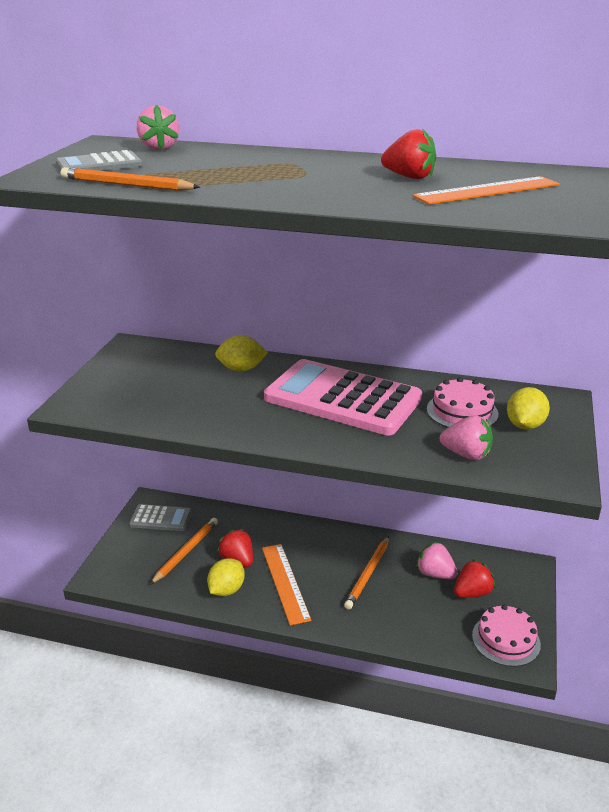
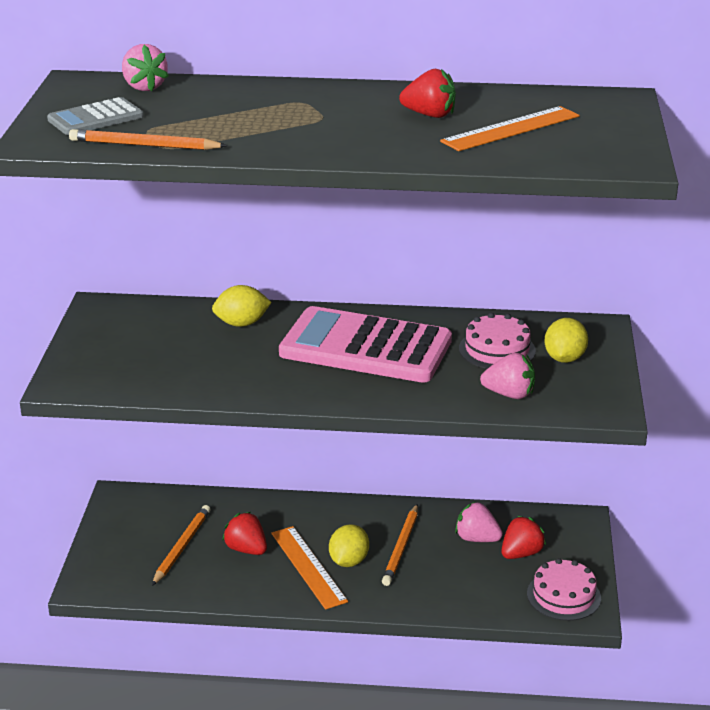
camera: 10 degrees left, 0 degrees up
(161, 518) = (138, 514): grey calculator -> none
(226, 590) = (242, 582): yellow lemon -> yellow lemon (348, 561)

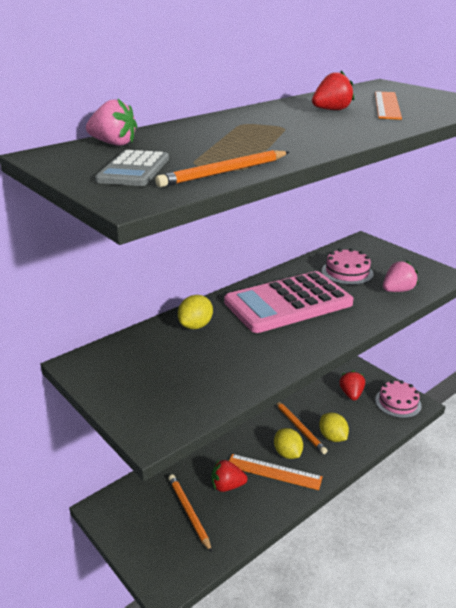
camera: 45 degrees left, 0 degrees up
(477, 539) = (323, 399): pink strawberry -> none
(564, 358) = (381, 262): yellow lemon -> yellow lemon (332, 437)

